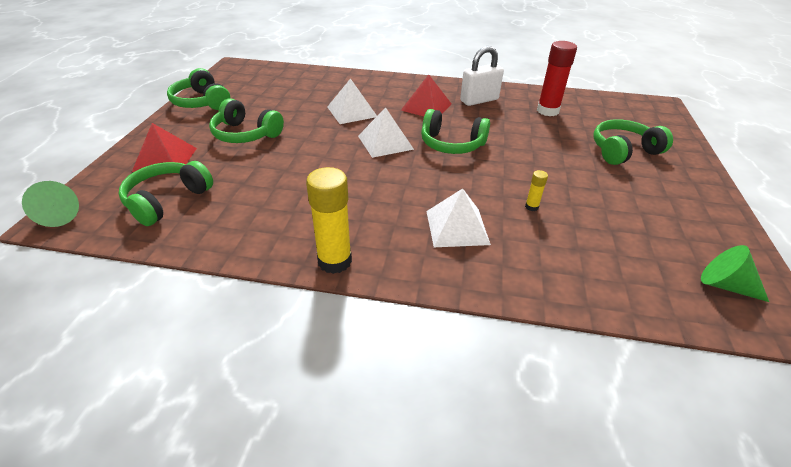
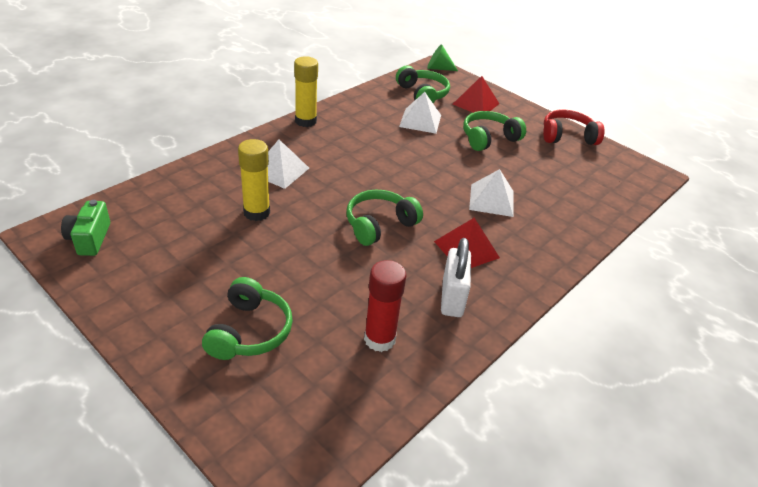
camera: 120 degrees right, 0 degrees up
(202, 102) = (567, 136): green headphones -> red headphones
(385, 142) = (417, 192): white pyramid -> white pyramid (420, 120)
(531, 207) = (256, 212): yellow glue stick -> yellow glue stick, size x2.20
(725, 285) = (89, 239): green cone -> green camera

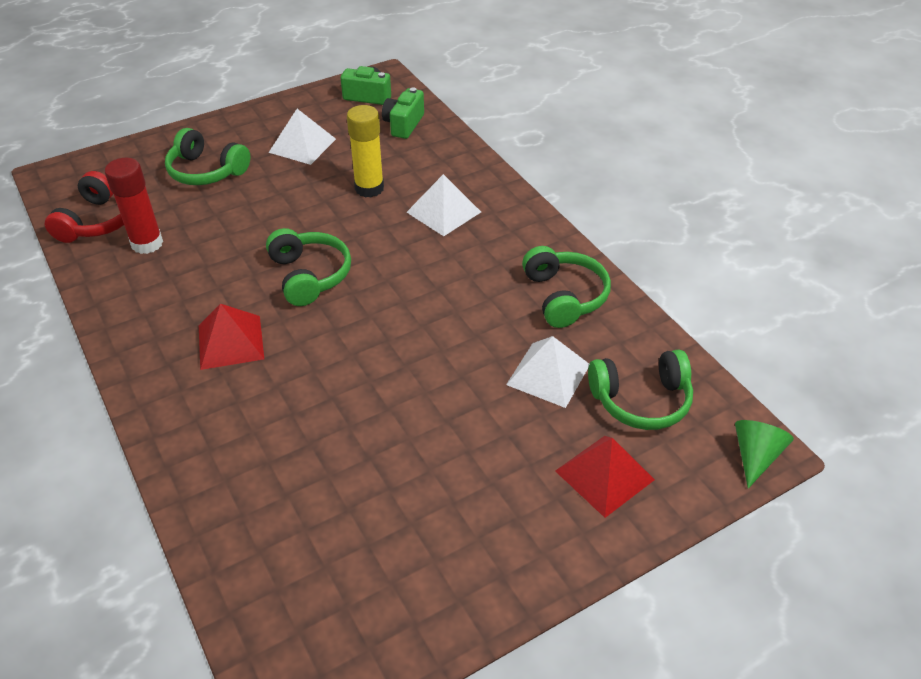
camera: 110 degrees right, 5 degrees up
(147, 207) = (403, 124): none -> green camera
(305, 121) = (558, 247): yellow glue stick -> none
(452, 298) = (164, 307): white padlock -> none
(489, 138) = (478, 454): green headphones -> green headphones (564, 296)
(491, 200) = (314, 400): white pyramid -> white pyramid (302, 145)
(567, 136) = (462, 595): red headphones -> red headphones (98, 221)

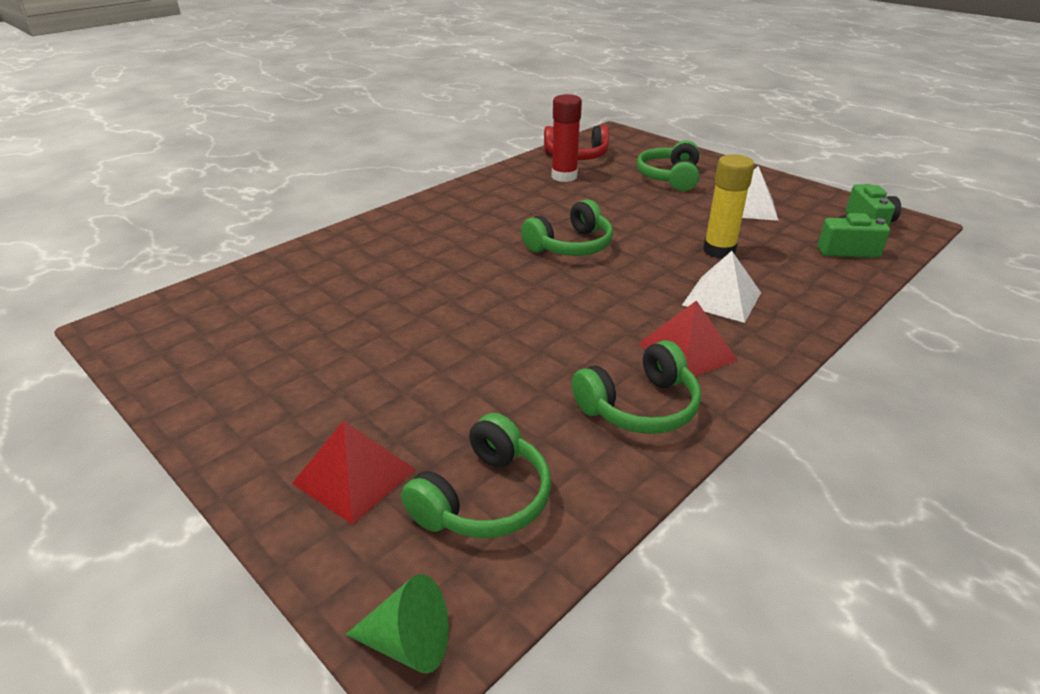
camera: 75 degrees right, 10 degrees down
(231, 342) = (472, 229): red pyramid -> red pyramid (687, 351)
(548, 374) = (500, 410): white pyramid -> none
(641, 400) = (484, 498): green headphones -> green headphones turned 120 degrees counterclockwise

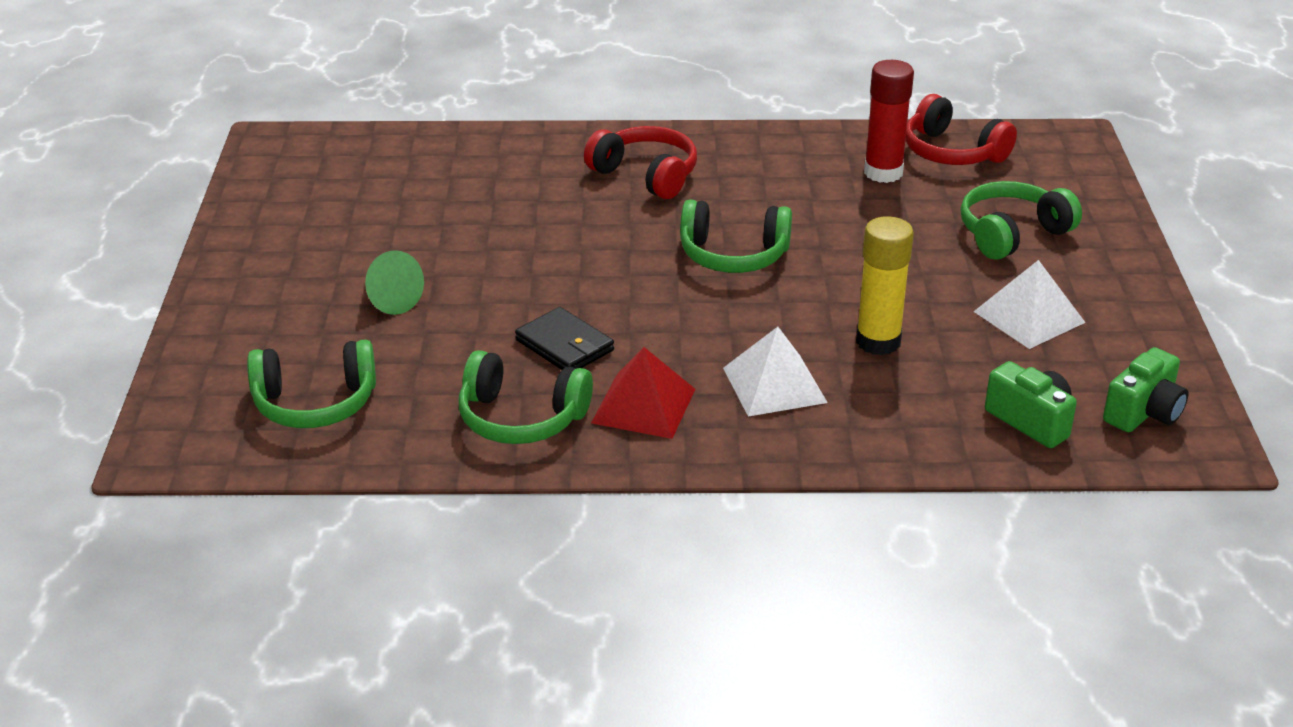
camera: 45 degrees right, 0 degrees up
(354, 476) = (265, 340): red pyramid -> none
(408, 642) = (161, 444): green cone -> green cone (390, 300)
(444, 228) = (646, 175): none -> red headphones
(577, 344) = (564, 345): none -> black wallet

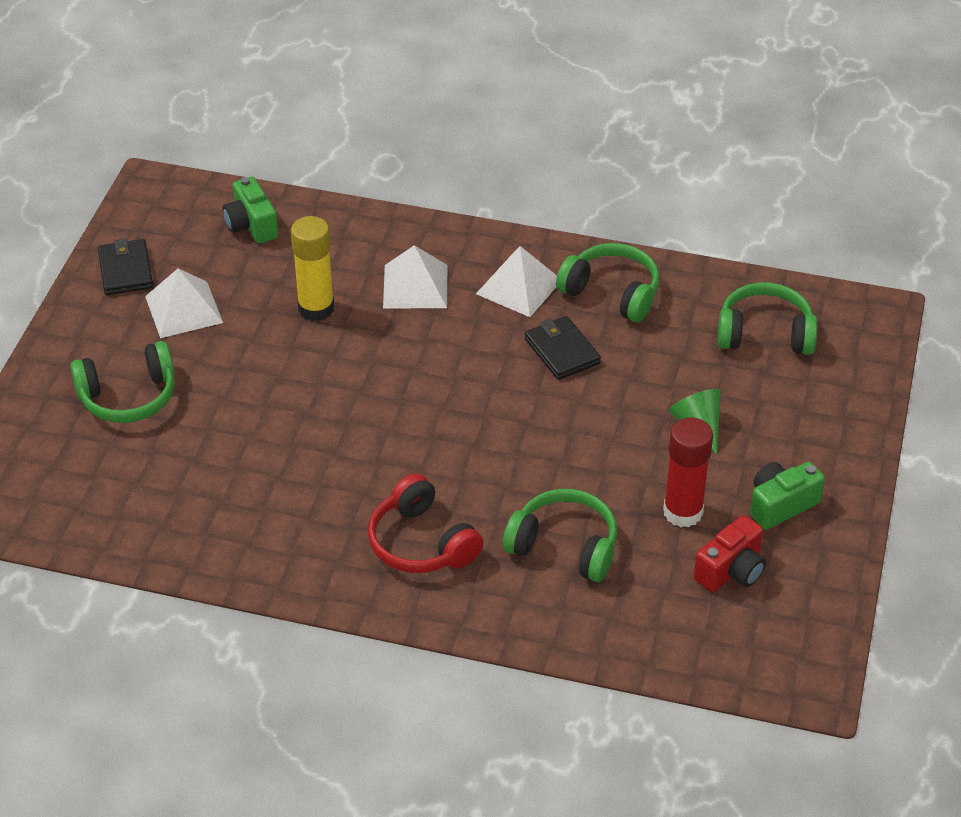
camera: 165 degrees left, 10 degrees up
(344, 197) = (731, 570): none -> red camera
(643, 406) = (519, 287): red pyramid -> white pyramid
(733, 255) = (385, 419): green headphones -> green headphones (564, 546)
(883, 173) = (188, 498): red glue stick -> red glue stick (683, 512)
(952, 152) = (101, 514): red headphones -> none
(1134, 344) = (126, 270): none -> black wallet
(1144, 412) = (169, 217): green camera -> green camera (780, 505)

